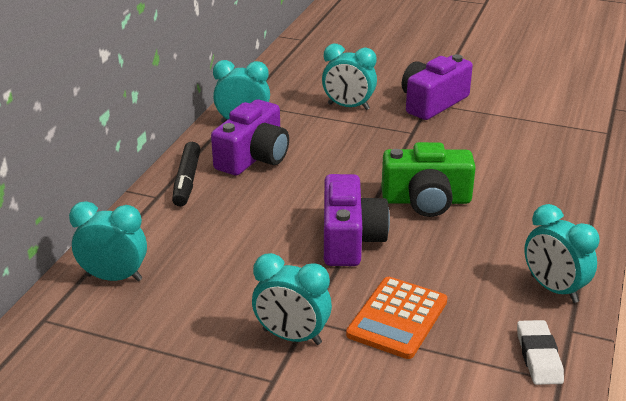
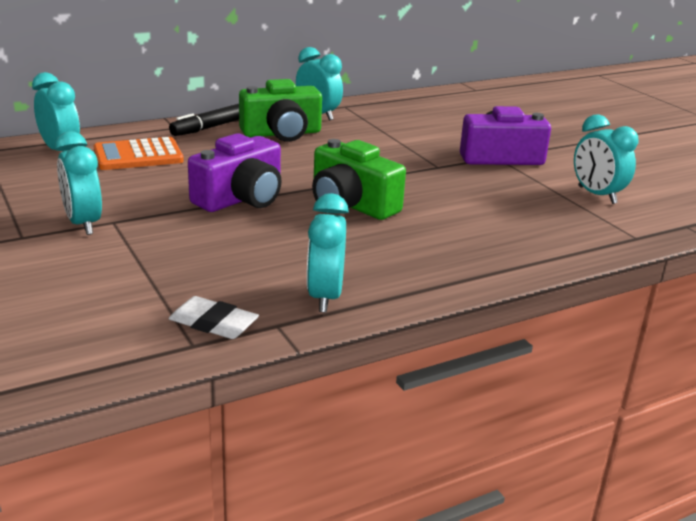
camera: 40 degrees right, 5 degrees down
(253, 157) = (282, 133): purple camera -> green camera
(348, 107) = (420, 135): turquoise clock -> turquoise clock (596, 195)
(397, 318) = (169, 250): orange calculator -> orange calculator (138, 155)
(539, 356) = (213, 323): white eraser -> white eraser turned 75 degrees clockwise

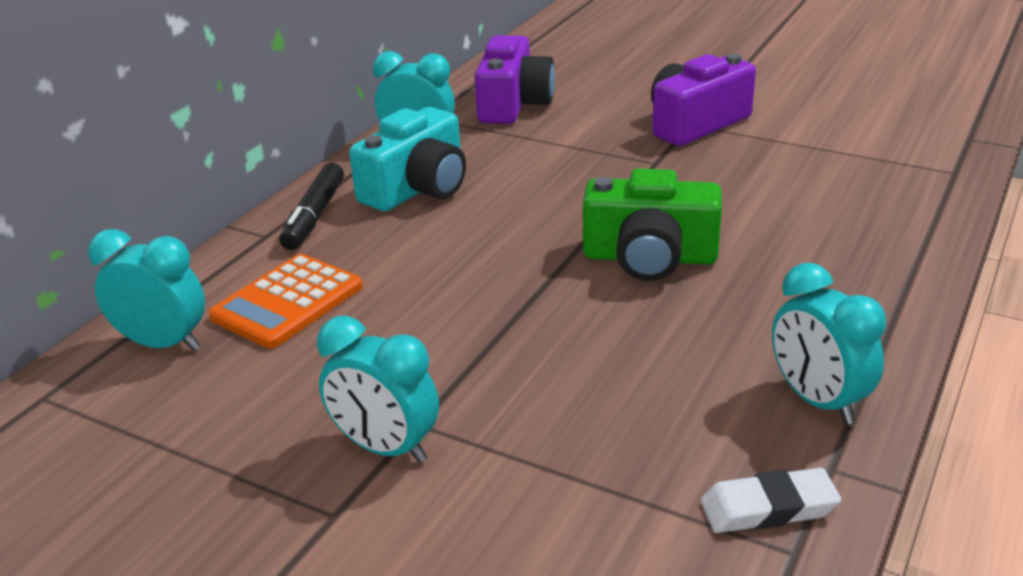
camera: 30 degrees left, 5 degrees up
(241, 198) = (518, 308): purple camera -> purple camera (513, 104)
(282, 133) = (417, 188): green camera -> turquoise camera
(596, 195) = (849, 134): turquoise clock -> none

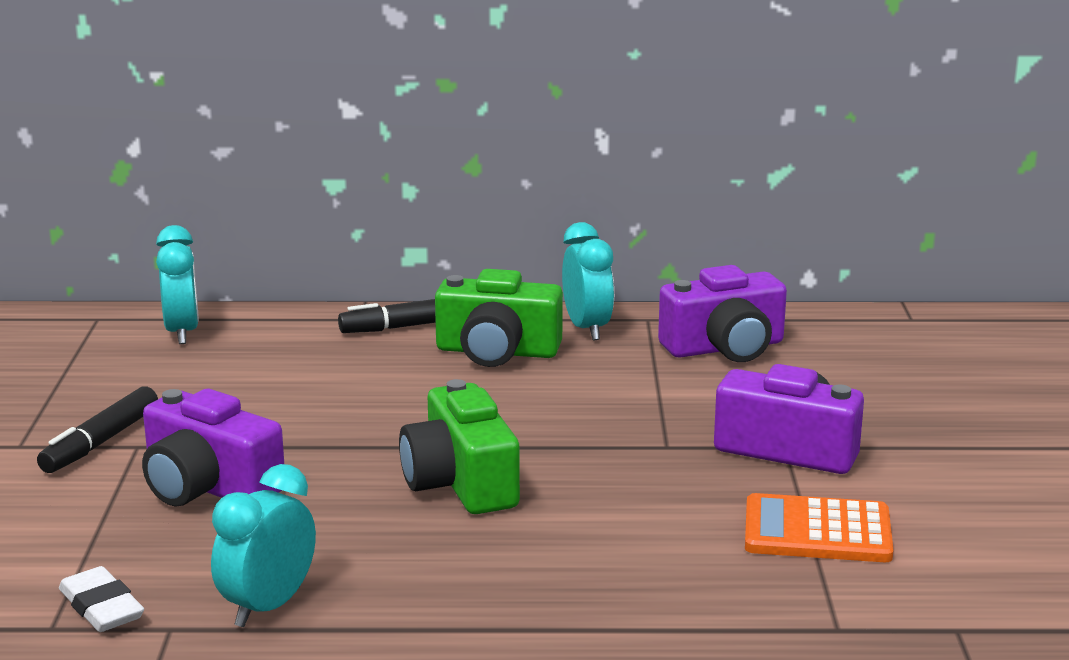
camera: 60 degrees right, 10 degrees down
(287, 302) = (267, 355): orange calculator -> orange calculator (817, 531)
(385, 448) = (101, 442): turquoise clock -> black marker
(417, 188) = (497, 351): turquoise camera -> green camera
(553, 392) = (208, 487): none -> purple camera

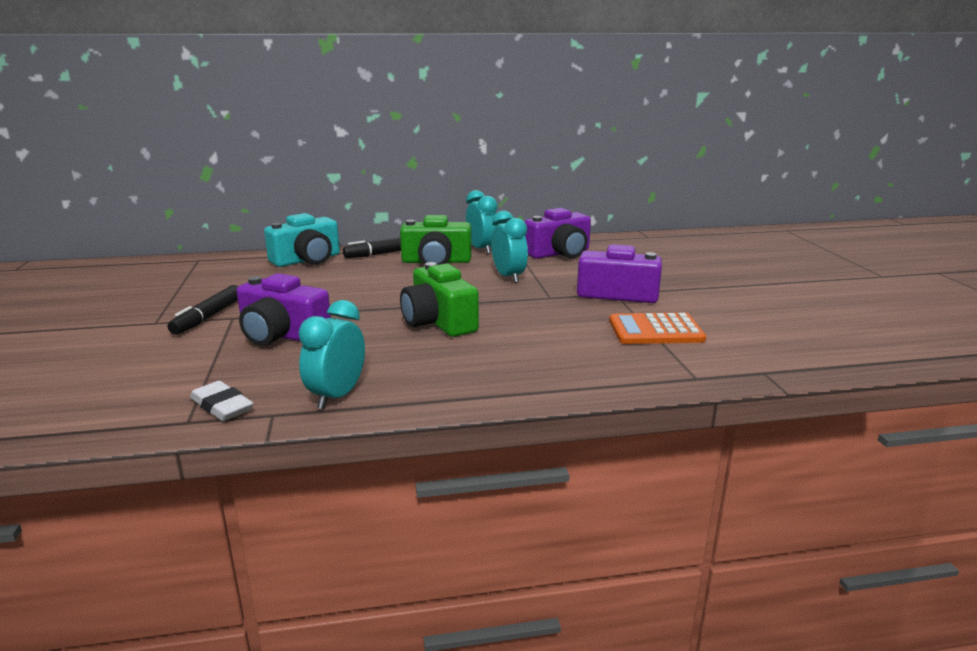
camera: 10 degrees left, 0 degrees up
(182, 332) = (251, 263): turquoise clock -> turquoise clock (509, 277)
(277, 331) = (307, 260): none -> turquoise camera

